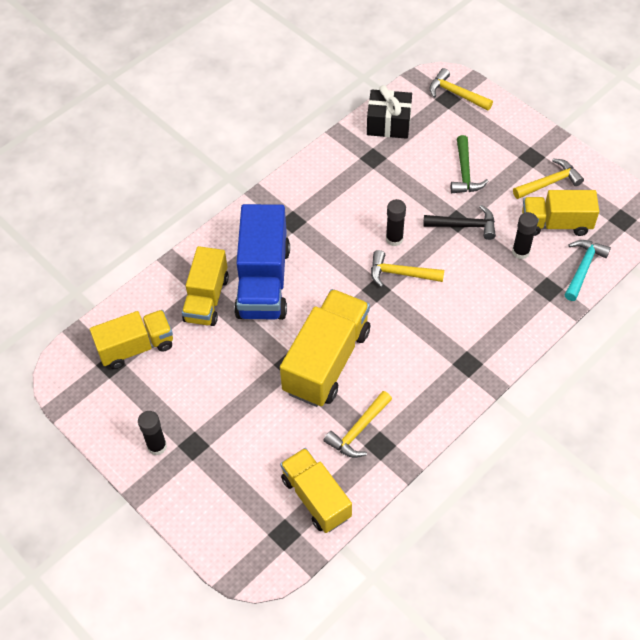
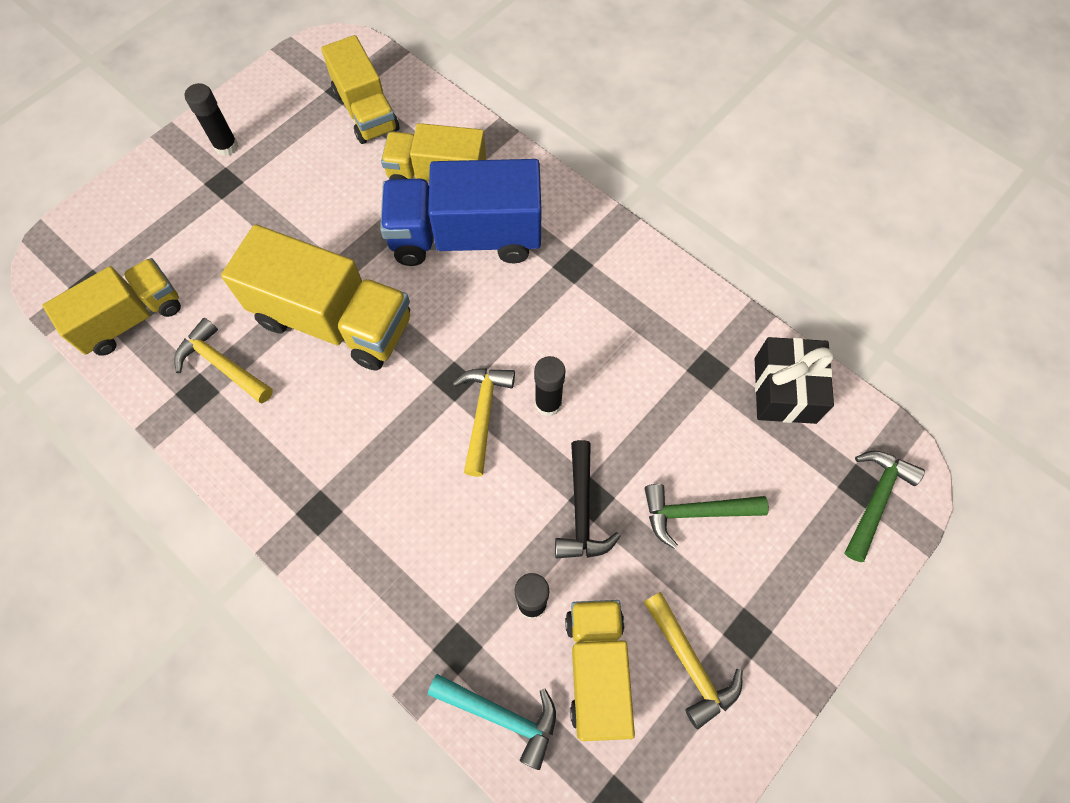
camera: 85 degrees right, 10 degrees up
(456, 94) = (875, 500): yellow hammer -> green hammer

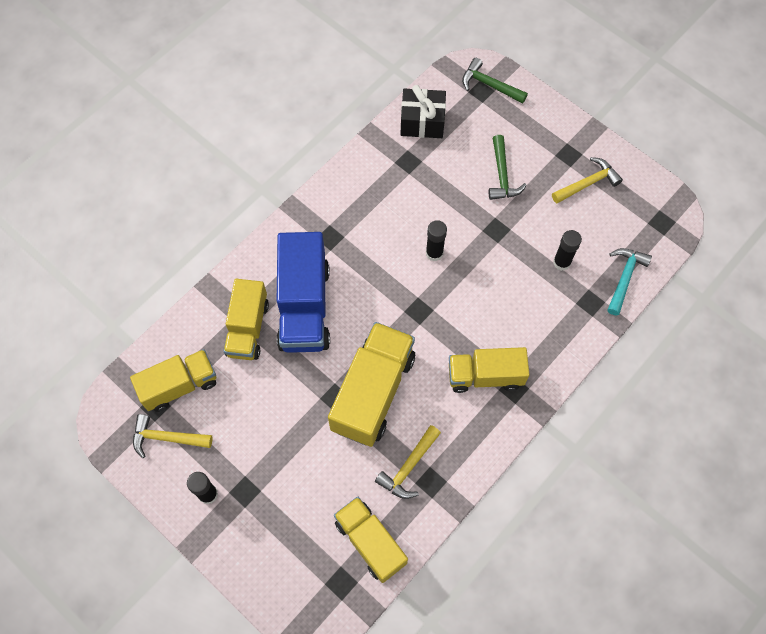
camera: 90 degrees left, 0 degrees up
(483, 414) = (442, 292): yellow hammer -> yellow hammer (167, 438)
(582, 510) = (504, 235): black hammer -> none
(597, 670) = (595, 229): yellow truck -> yellow truck (485, 376)

